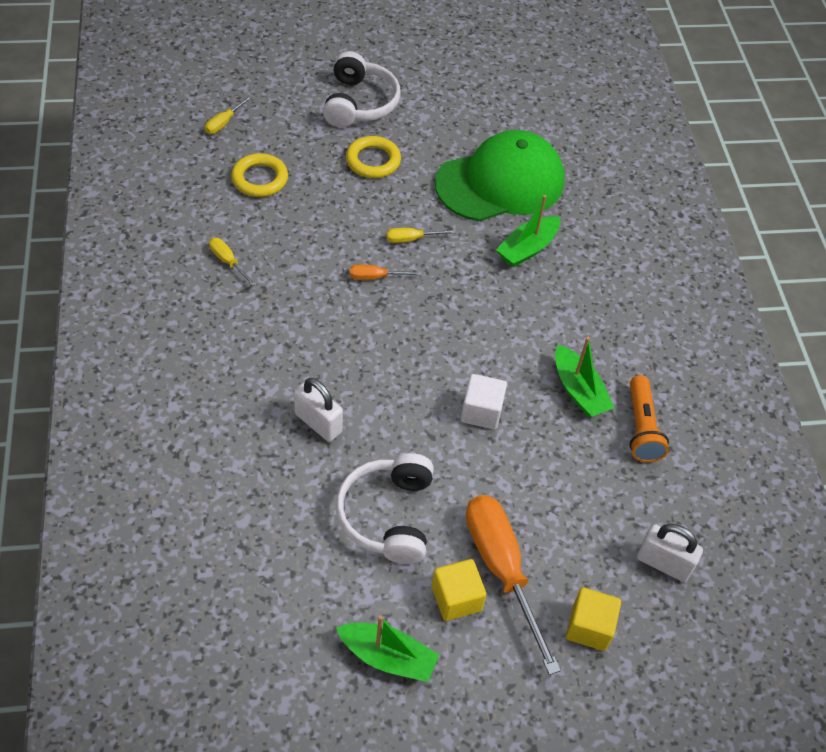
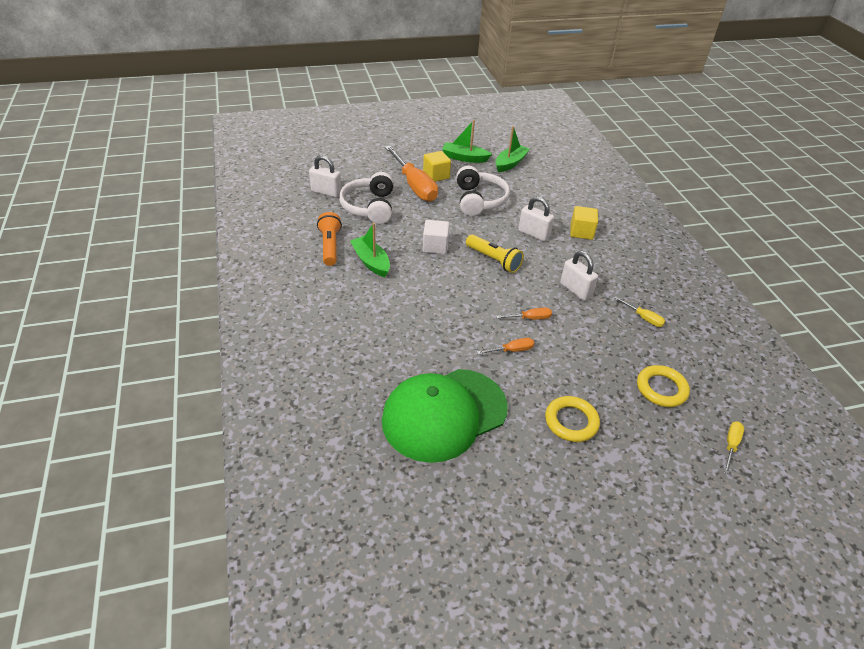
camera: 175 degrees right, 10 degrees down
(297, 312) = (575, 290): none -> white padlock
(359, 103) = (613, 493): white headphones -> white headphones (369, 207)
(397, 376) = (493, 260): none -> yellow flashlight
(411, 239) = (511, 350): yellow screwdriver -> orange screwdriver
(527, 249) = (413, 353): green boat -> green boat (510, 163)
(589, 627) = (368, 170): yellow cube -> yellow cube (581, 232)

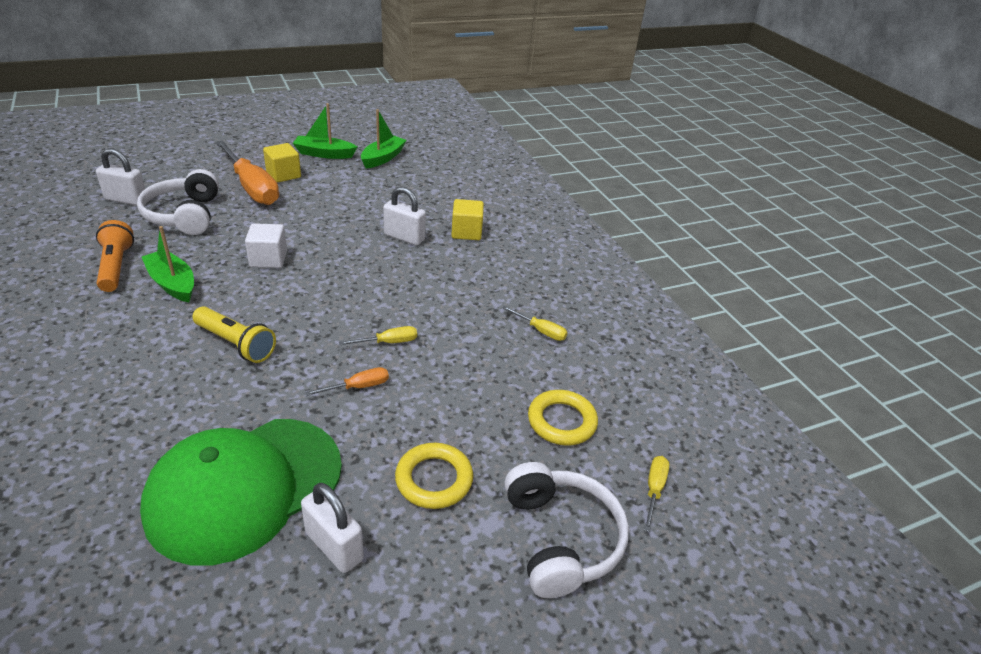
camera: 10 degrees left, 5 degrees down
(479, 200) = (337, 201): white headphones -> white headphones (560, 538)
(493, 260) = (347, 271): yellow flashlight -> yellow flashlight (236, 344)
(530, 318) = (388, 342): orange screwdriver -> yellow screwdriver
(575, 290) = (453, 302): white padlock -> white padlock (334, 546)

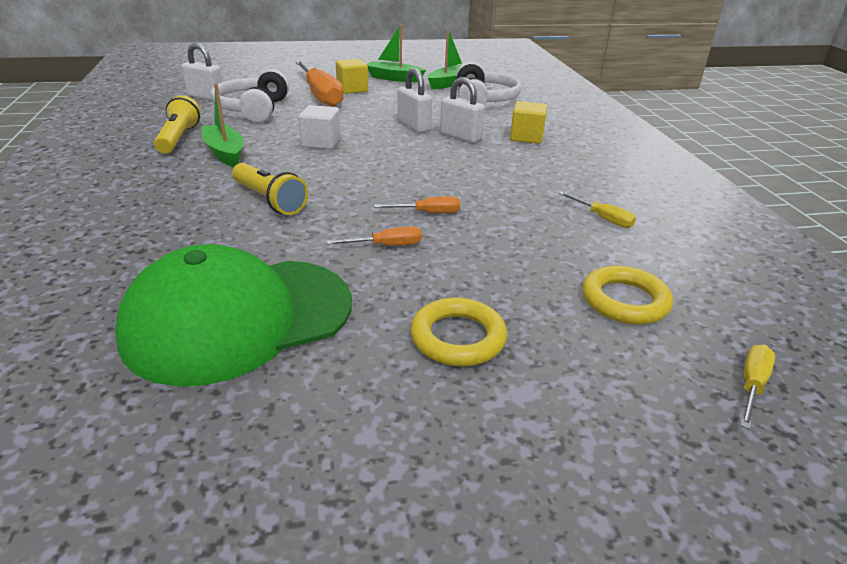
camera: 15 degrees right, 5 degrees down
(116, 267) = (178, 138): orange flashlight -> yellow flashlight
(334, 546) = (323, 388): white padlock -> white padlock (413, 126)
(388, 342) = (428, 213): yellow screwdriver -> orange screwdriver
(560, 538) = (617, 421): white headphones -> white headphones (483, 100)

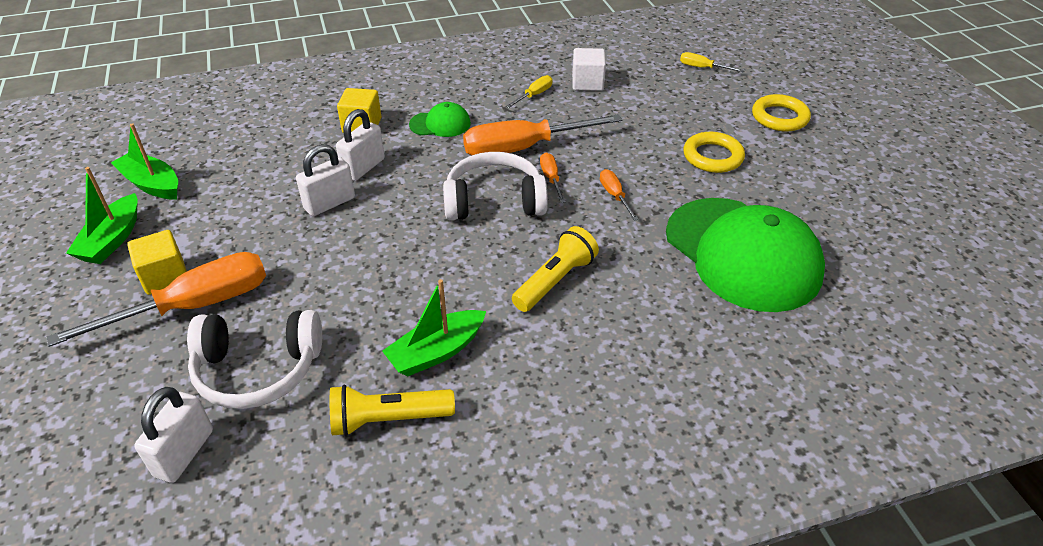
camera: 95 degrees left, 10 degrees up
(321, 143) = (392, 271): white cube -> white cube (587, 83)
(483, 100) = (231, 154): white headphones -> white headphones (494, 201)
(486, 203) = (524, 148): none -> orange screwdriver
(532, 167) = (440, 124): none -> green cap
(624, 301) = (643, 96): yellow ring -> yellow ring (779, 117)

